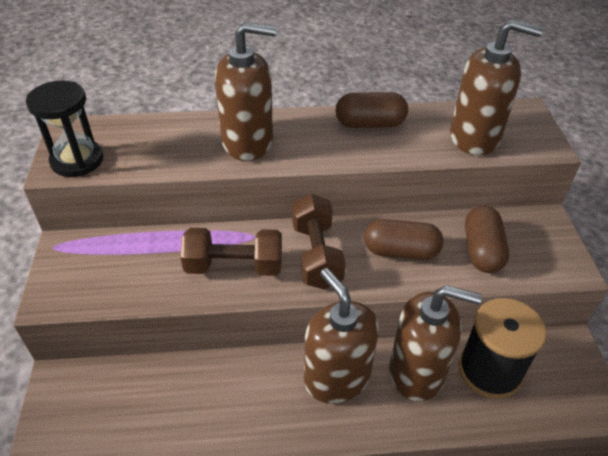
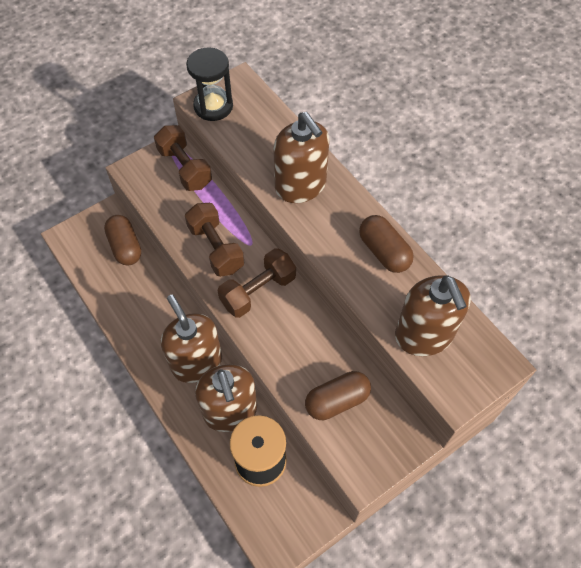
camera: 60 degrees right, 15 degrees up
(102, 247) = (185, 168): none -> brown dumbbell
(337, 377) = (196, 362): brown soap dispenser -> brown soap dispenser turned 60 degrees counterclockwise
(401, 251) = (298, 344): brown capsule -> brown capsule (125, 247)

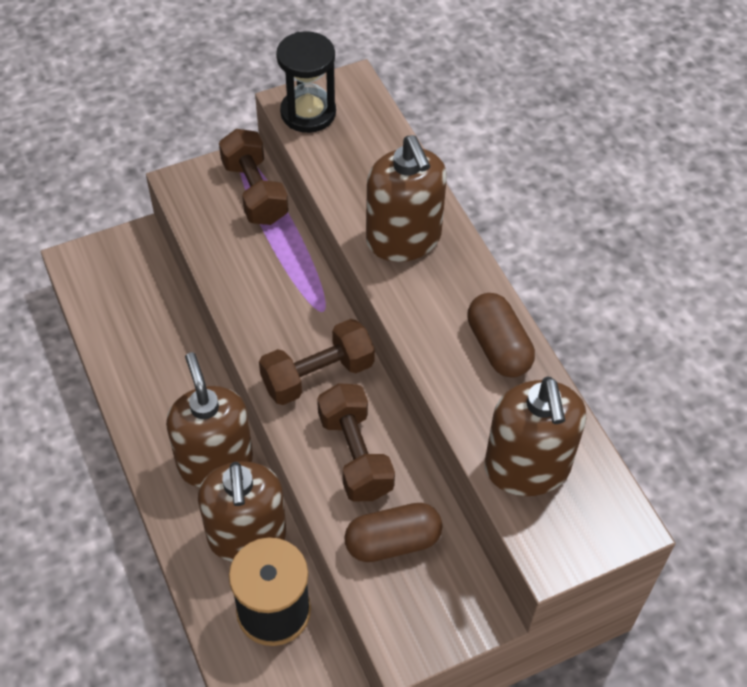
camera: 10 degrees right, 5 degrees down
(125, 247) = (152, 288): brown capsule -> none
(216, 248) = (272, 307): brown dumbbell -> brown dumbbell (355, 455)

